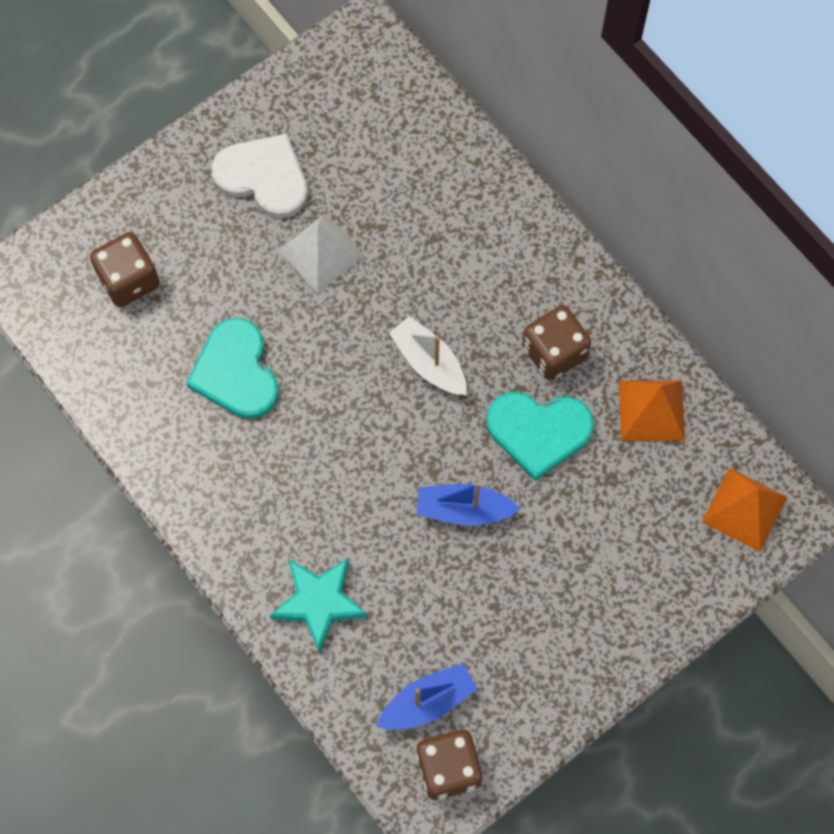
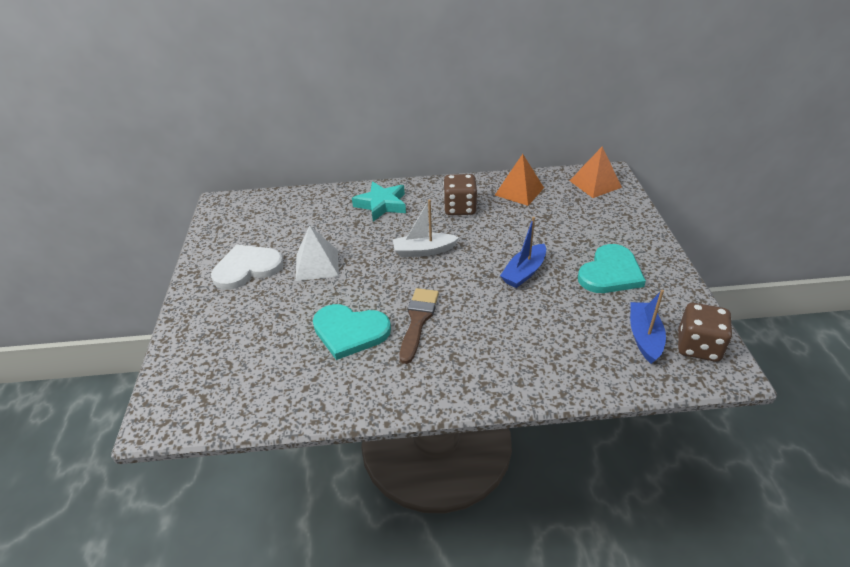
camera: 55 degrees left, 30 degrees down
(129, 280) = (234, 356): brown dice -> none
(299, 434) = (418, 320): none -> brown brush
(319, 603) = (541, 360): turquoise star -> turquoise star (381, 205)
(538, 431) = (499, 229): turquoise heart -> turquoise heart (610, 273)

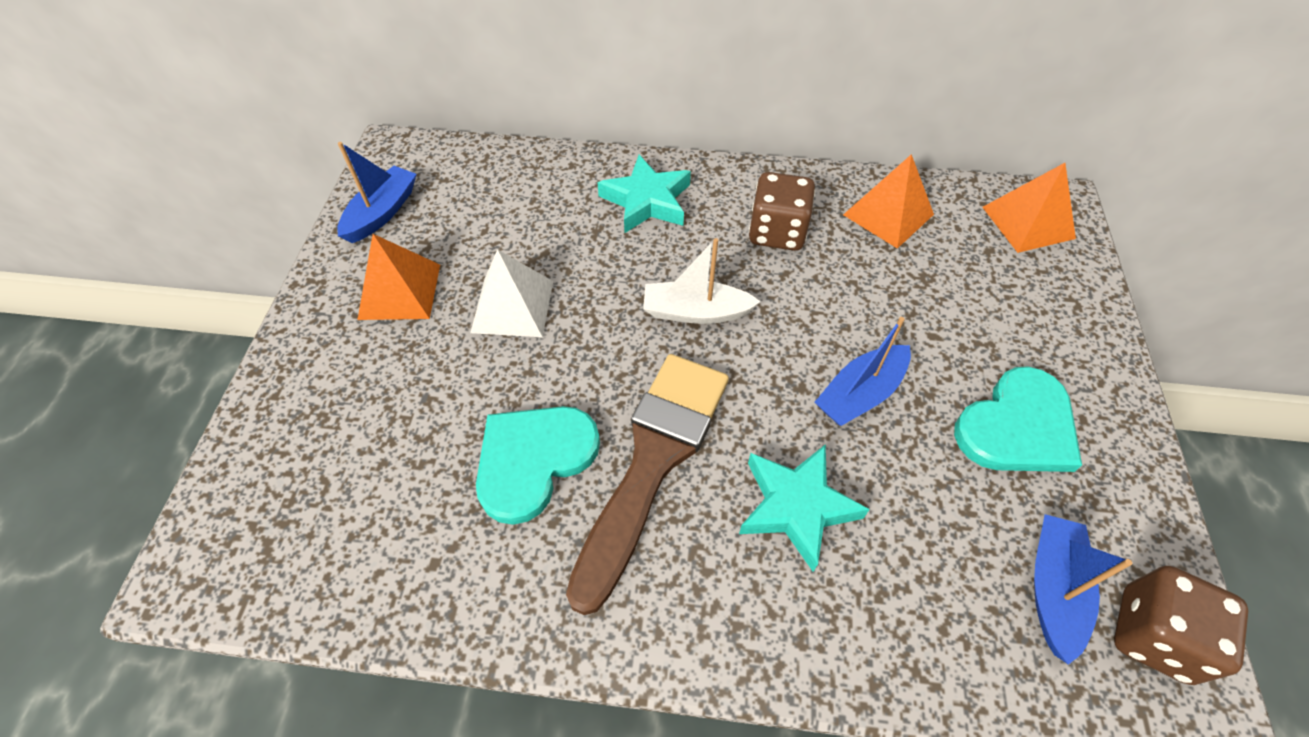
camera: 10 degrees right, 15 degrees up
(224, 233) = (382, 213): none -> blue boat
(247, 268) = (400, 291): white heart -> orange pyramid
(350, 331) = (533, 460): turquoise heart -> turquoise heart turned 105 degrees clockwise
(418, 320) = (653, 461): brown brush -> brown brush, size x1.62
(502, 327) = (796, 507): none -> turquoise star

